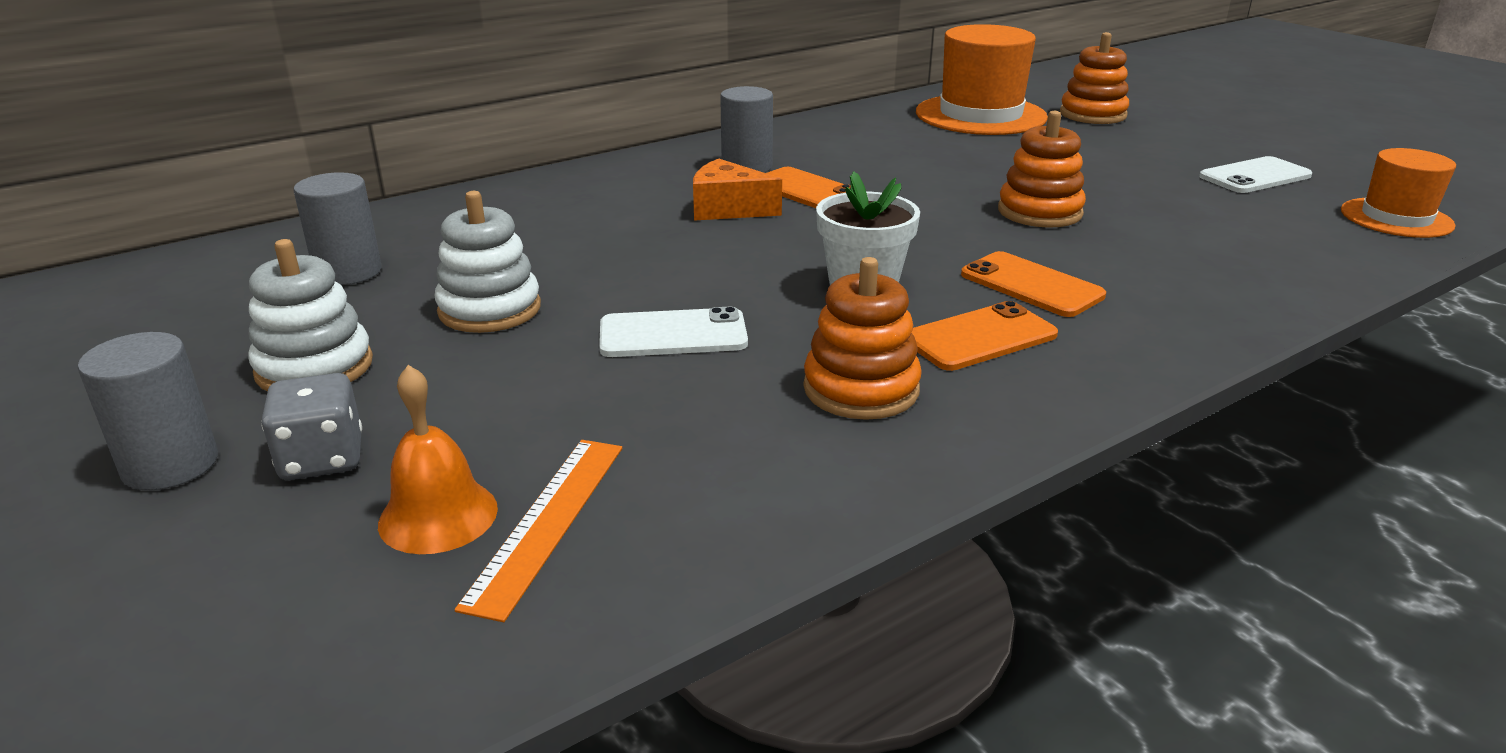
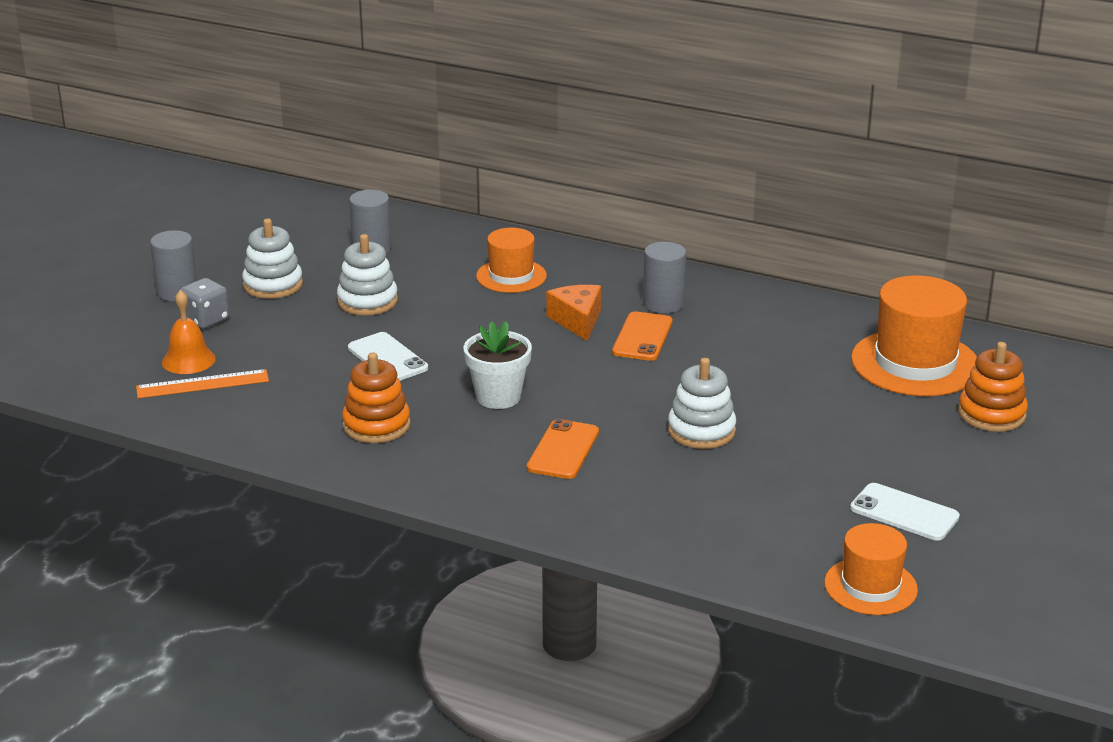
camera: 60 degrees right, 0 degrees up
(569, 215) = (511, 276): none -> orange hat
(980, 337) = (470, 447): orange phone -> none
(1039, 212) = (701, 431): orange stacking toy -> white stacking toy

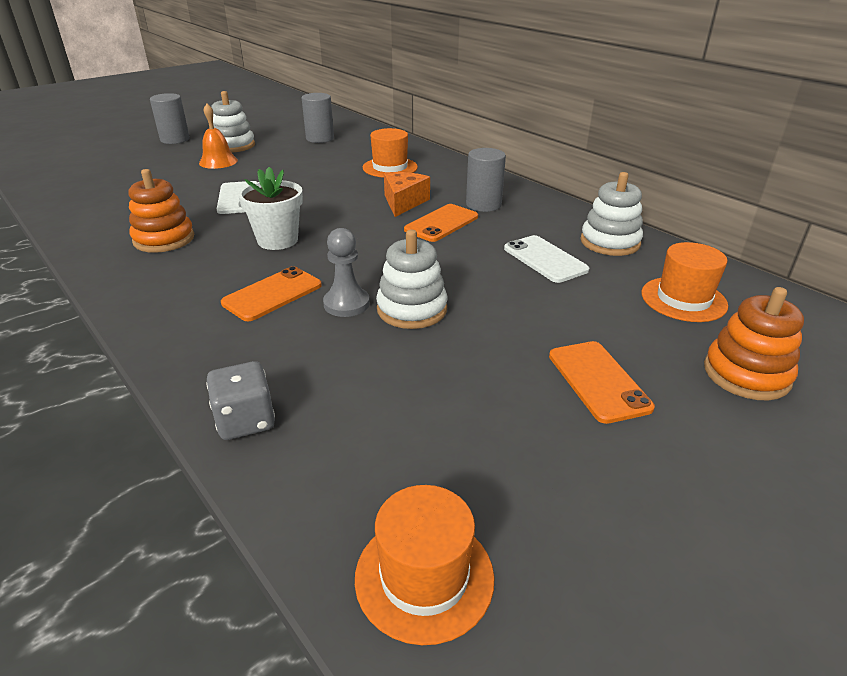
camera: 25 degrees right, 5 degrees up
(188, 360) = (119, 174): orange bell -> orange bell (218, 161)
(202, 384) = (103, 188): orange ruler -> none
(206, 320) = (166, 155): grey dice -> grey dice (245, 421)
(367, 301) = (276, 164): white stacking toy -> white stacking toy (610, 242)
(640, 441) = (346, 304): none -> grey pawn
(892, 448) = (598, 381): none -> orange phone
(904, 512) = (555, 471): white phone -> white phone (545, 259)
(915, 363) = (683, 299): orange hat -> orange hat, size x0.60

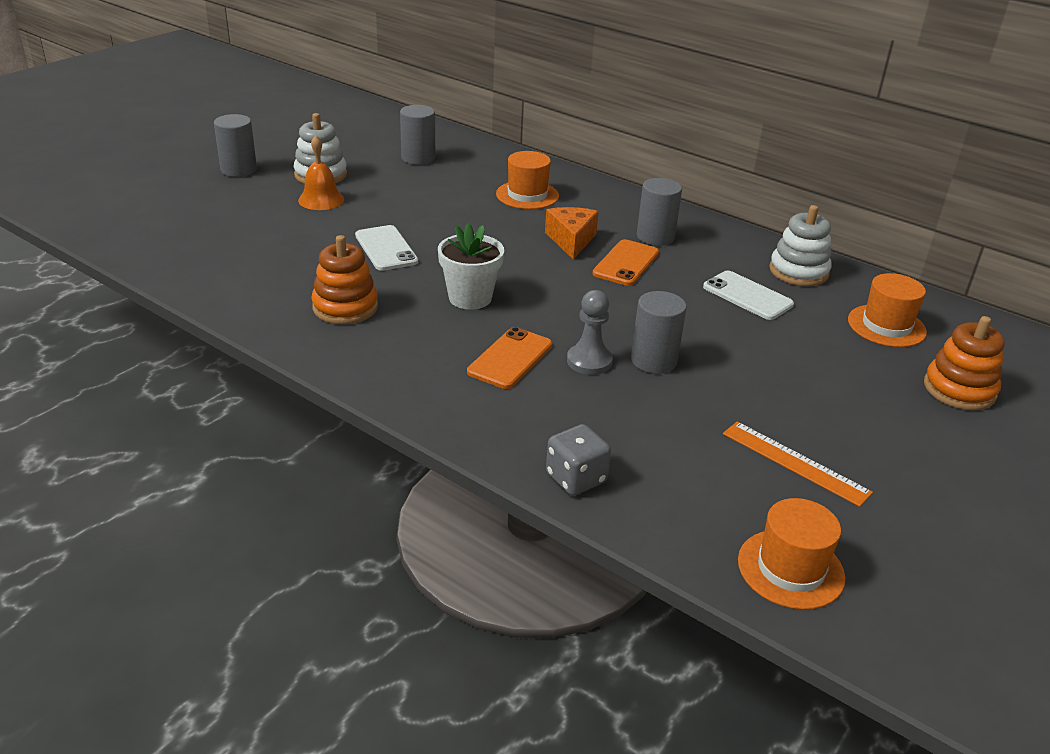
camera: 15 degrees left, 0 degrees up
(412, 309) = (653, 360): white stacking toy -> grey cylinder
(505, 435) = (795, 462): none -> orange ruler
(598, 381) = (847, 409): orange phone -> none

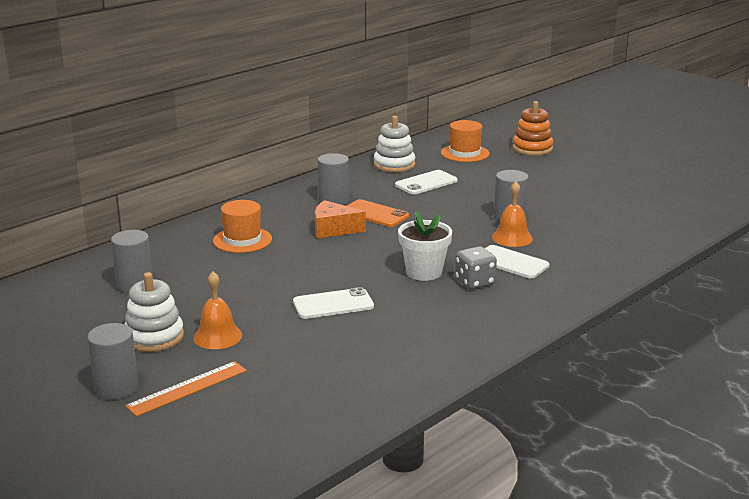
camera: 80 degrees left, 10 degrees down
(345, 307) = (437, 323): orange stacking toy -> none
(510, 358) = (511, 262): orange phone -> white phone
(576, 478) = (641, 252): grey dice -> grey dice (474, 282)
(589, 361) = (512, 237): grey pawn -> orange bell
(790, 569) = (698, 208): orange hat -> none
(795, 462) = (610, 195): orange ruler -> orange ruler (187, 388)

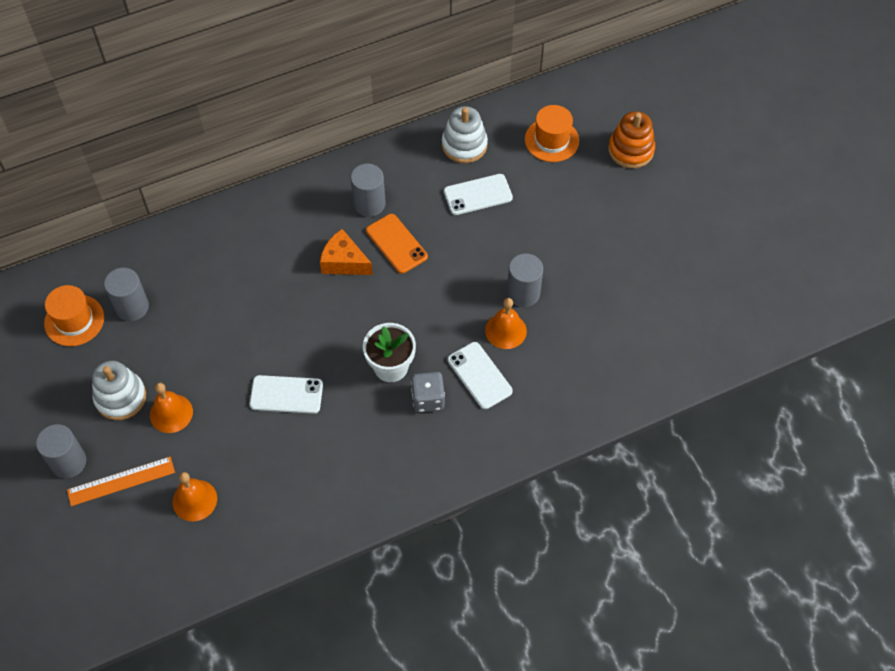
camera: 20 degrees right, 35 degrees up
(242, 240) = (252, 256): orange hat -> orange hat (74, 320)
(281, 384) = (194, 500): none -> orange bell

